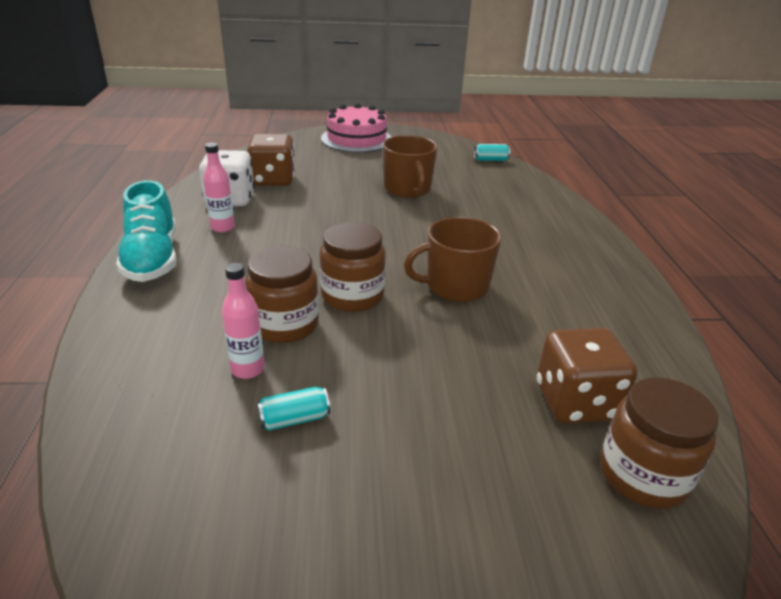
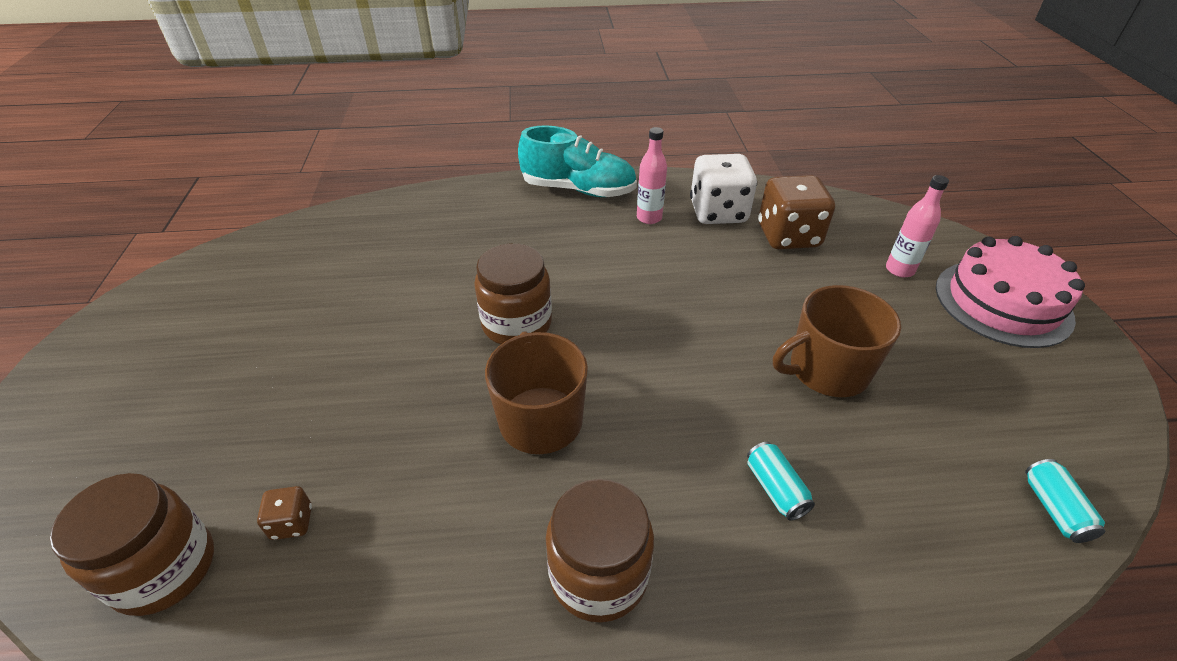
camera: 90 degrees right, 10 degrees up
(152, 259) = (578, 189): turquoise shoe -> turquoise shoe turned 150 degrees counterclockwise
(248, 369) = (405, 267): pink bottle -> pink bottle (899, 270)
(285, 324) = (468, 281): brown jar -> brown jar (598, 574)
(294, 419) = (337, 300): turquoise can -> turquoise can (775, 489)
(575, 402) = (292, 523): brown dice -> brown dice, size x0.45

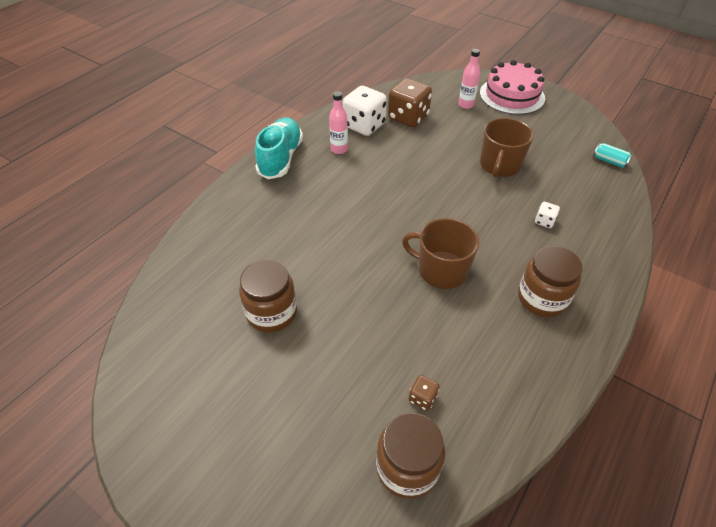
camera: 50 degrees left, 5 degrees up
(517, 324) = (366, 243): brown jar -> brown jar (271, 312)
(578, 189) = (280, 158): turquoise shoe -> turquoise shoe turned 45 degrees counterclockwise
(775, 489) = (544, 221): turquoise can -> white dice

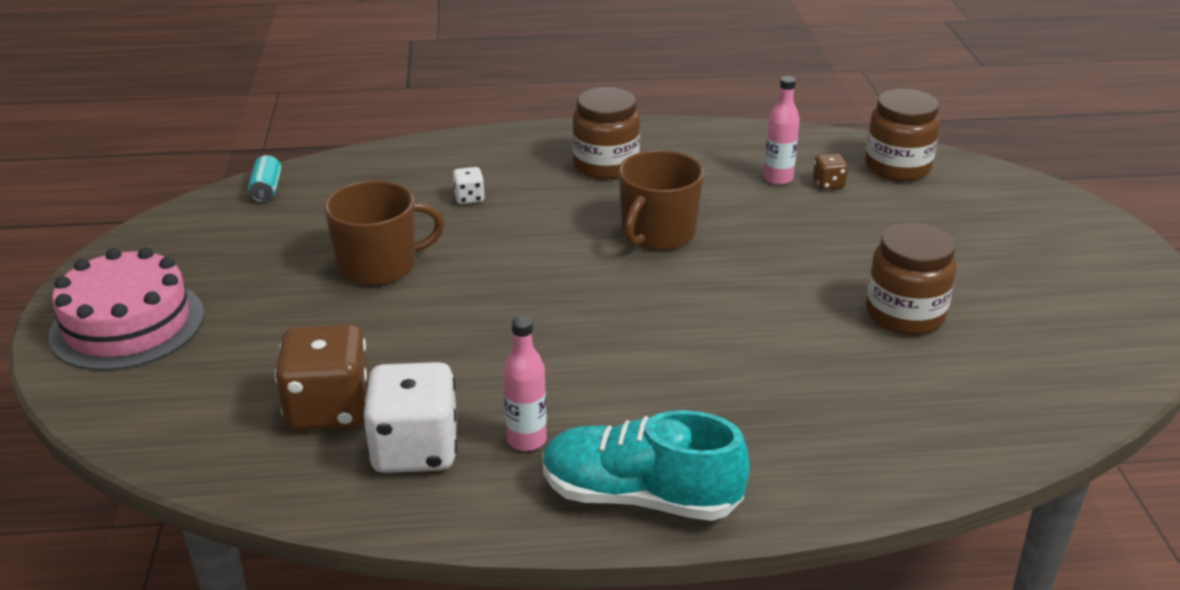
camera: 130 degrees left, 15 degrees down
(280, 158) = (640, 497): turquoise shoe -> turquoise shoe turned 45 degrees clockwise
(441, 270) = (657, 233): brown mug -> brown mug turned 45 degrees clockwise
(466, 105) = (213, 362): pink bottle -> pink bottle (778, 179)

